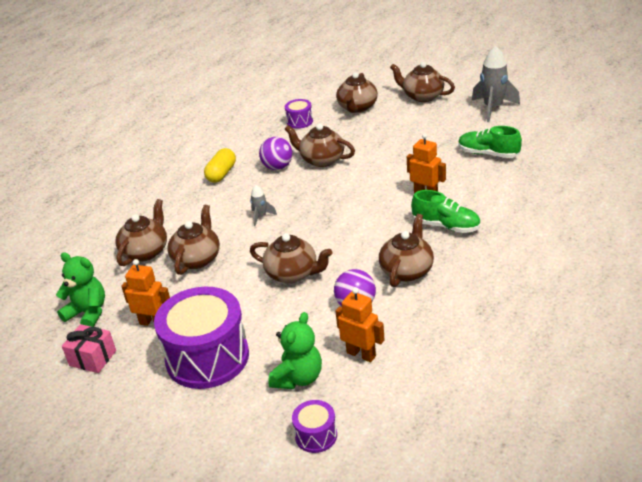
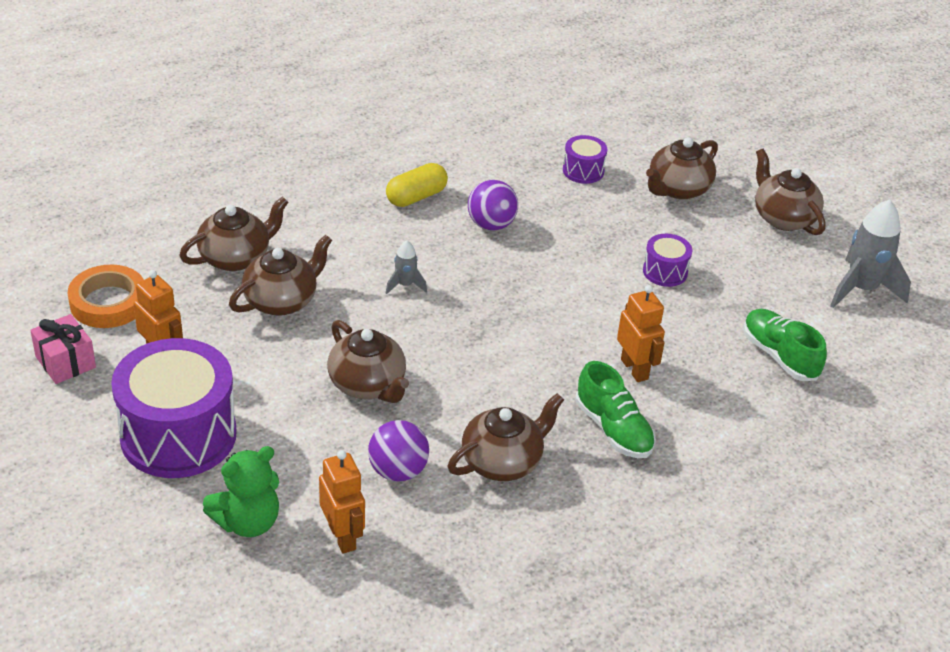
camera: 25 degrees right, 5 degrees up
(88, 313) = (108, 302): green teddy bear -> orange tape
(316, 435) = (200, 603): purple drum -> purple drum (665, 271)
(321, 160) = (554, 244): brown teapot -> none

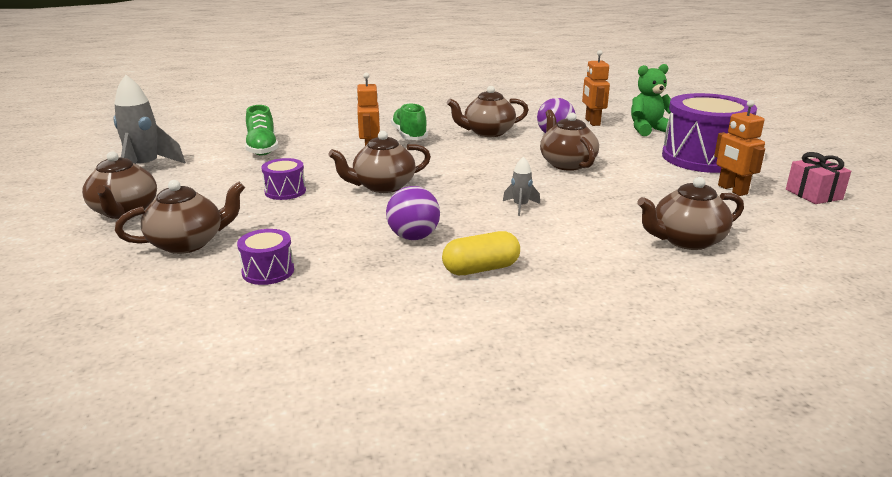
camera: 160 degrees left, 15 degrees down
(108, 302) = (801, 223): orange tape -> none
(282, 300) = (635, 208): brown teapot -> brown teapot (382, 186)

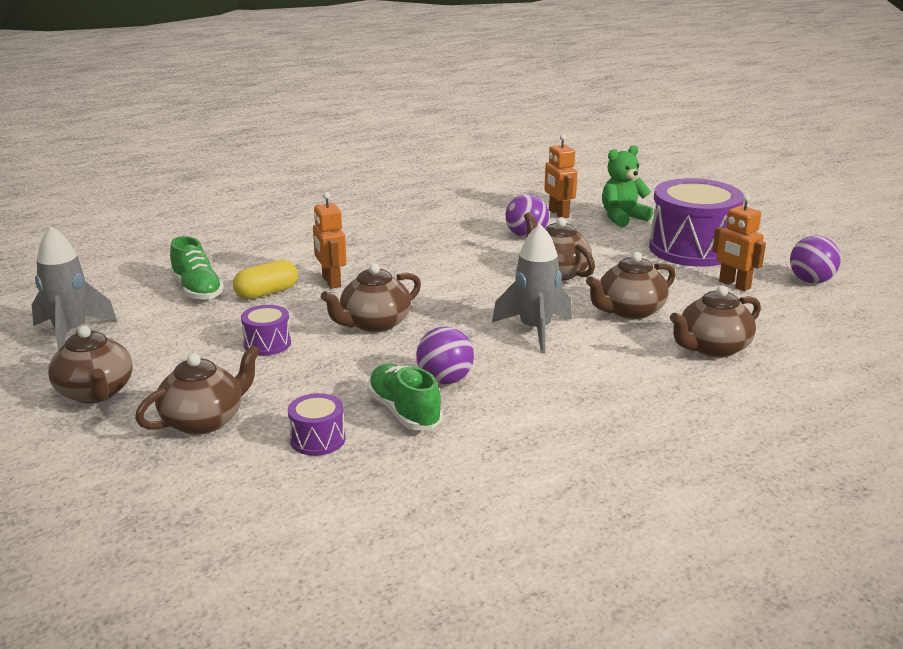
camera: 15 degrees left, 0 degrees up
(409, 135) = (362, 253): green shoe -> green shoe (404, 412)
(481, 269) = (533, 406): yellow capsule -> yellow capsule (267, 293)
(487, 132) = (450, 240): brown teapot -> brown teapot (629, 311)
(520, 206) = (535, 330): grey rocket -> grey rocket, size x2.00
(813, 194) = (811, 281): pink gift -> purple ball

